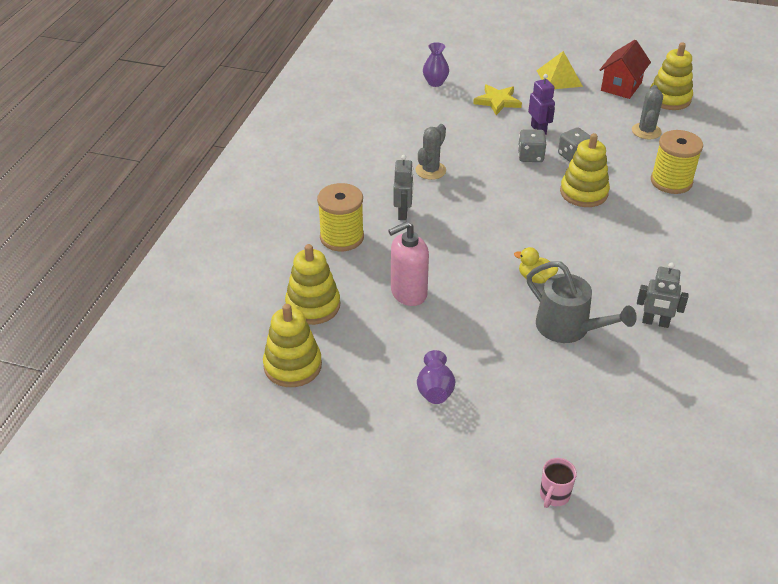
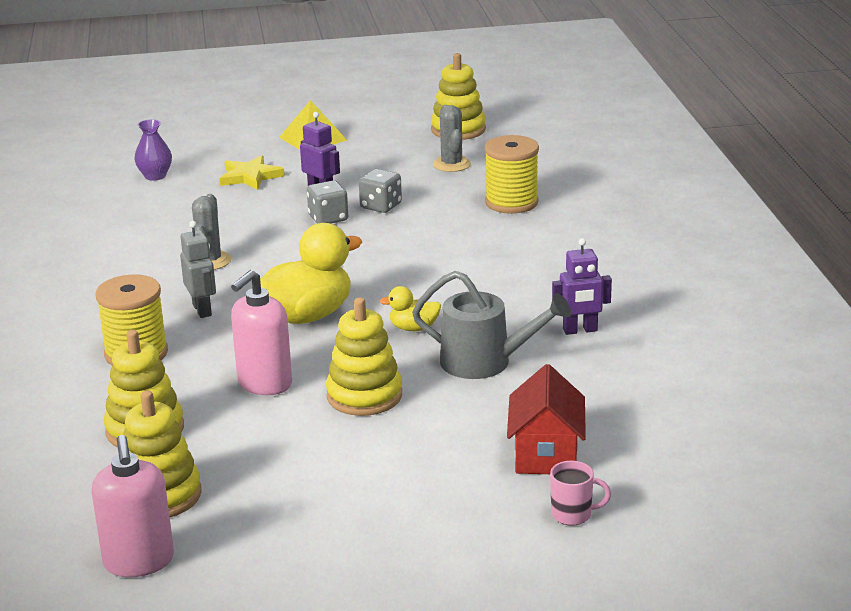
camera: 25 degrees left, 15 degrees down
(251, 417) = (139, 562): none -> pink soap dispenser
(435, 390) = (363, 464): purple vase -> none
(469, 241) = (307, 316): none -> yellow duck
(554, 495) = (573, 515): pink mug -> pink mug turned 90 degrees counterclockwise
(583, 192) = (417, 236): yellow stacking toy -> yellow stacking toy (364, 396)
(621, 86) = (394, 130): red house -> red house (546, 455)
(655, 322) = (580, 330): grey robot -> purple robot

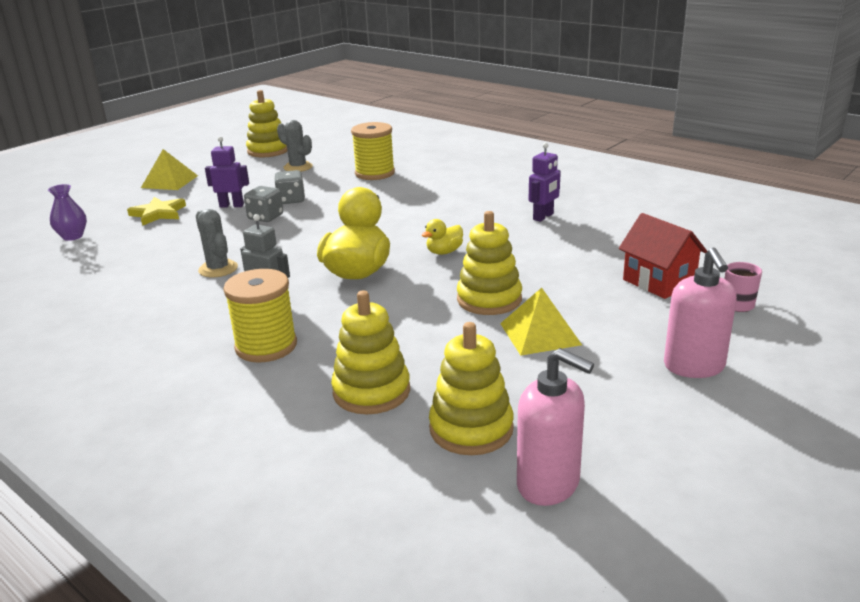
camera: 40 degrees left, 0 degrees up
(264, 384) = (406, 322): pink soap dispenser -> pink soap dispenser (694, 366)
(346, 448) = (540, 334): none -> yellow pyramid
(484, 362) = (524, 252): grey watering can -> none

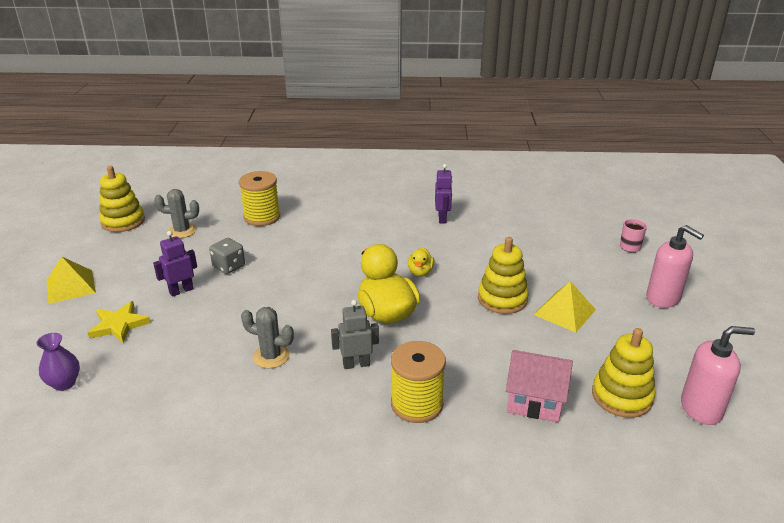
camera: 40 degrees left, 5 degrees up
(265, 217) = (233, 291): grey dice -> none
(371, 391) = (534, 402): yellow stacking toy -> pink house
(659, 282) = (573, 246): red house -> none

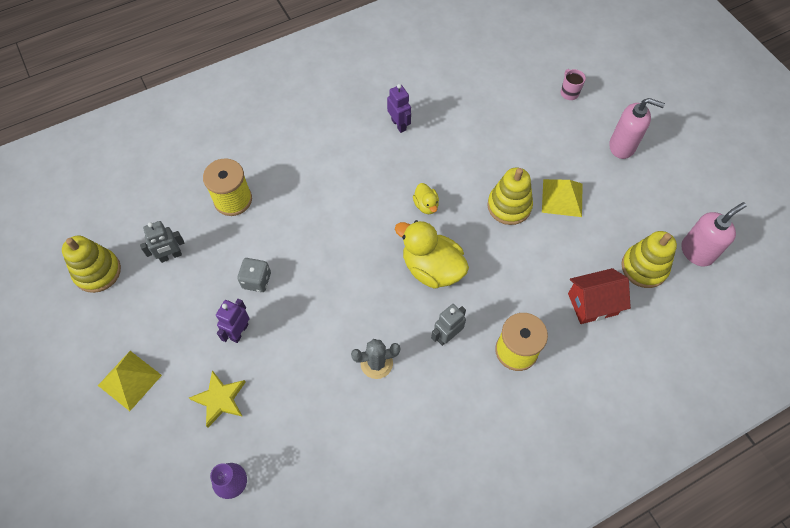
camera: 30 degrees left, 30 degrees up
(182, 231) = (170, 256): grey cactus -> grey robot
(534, 402) = (592, 304): pink house -> red house

